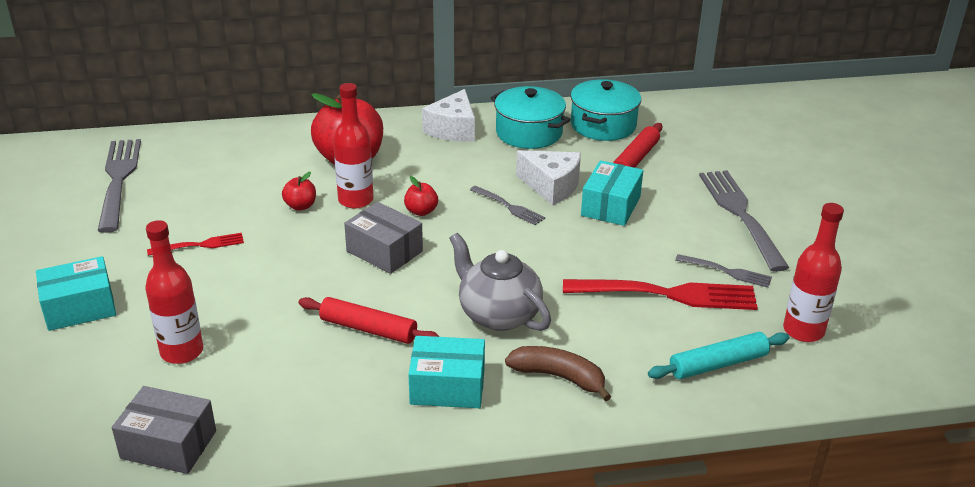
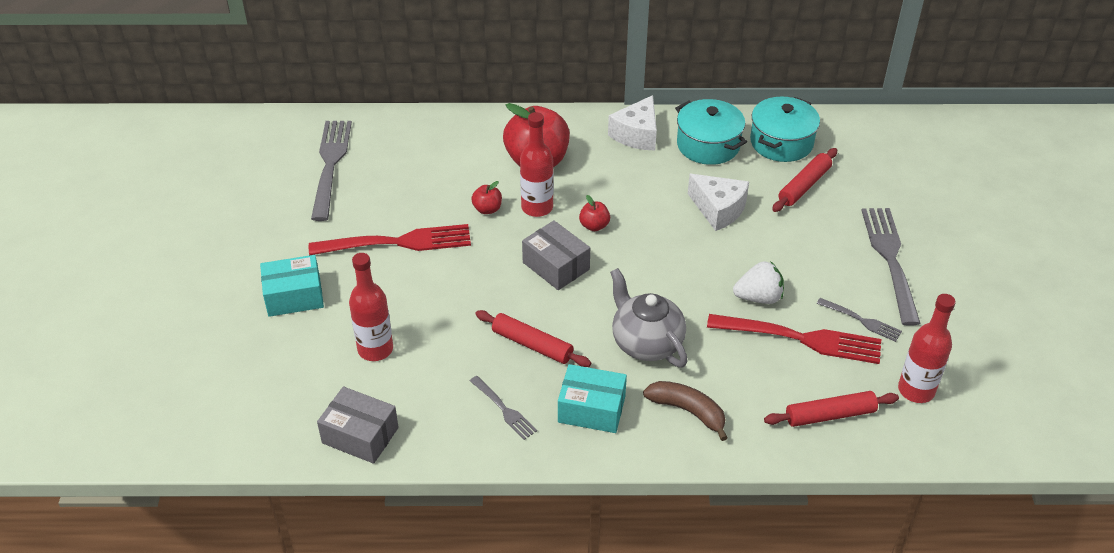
camera: 10 degrees right, 10 degrees up
(199, 245) = (396, 243): red fork -> red fork, size x1.95
(508, 206) = (674, 228): grey fork -> grey fork (503, 409)
(611, 206) = (769, 237): turquoise box -> none
(612, 260) = (758, 297): none -> white strawberry
(718, 364) = (830, 415): turquoise rolling pin -> red rolling pin

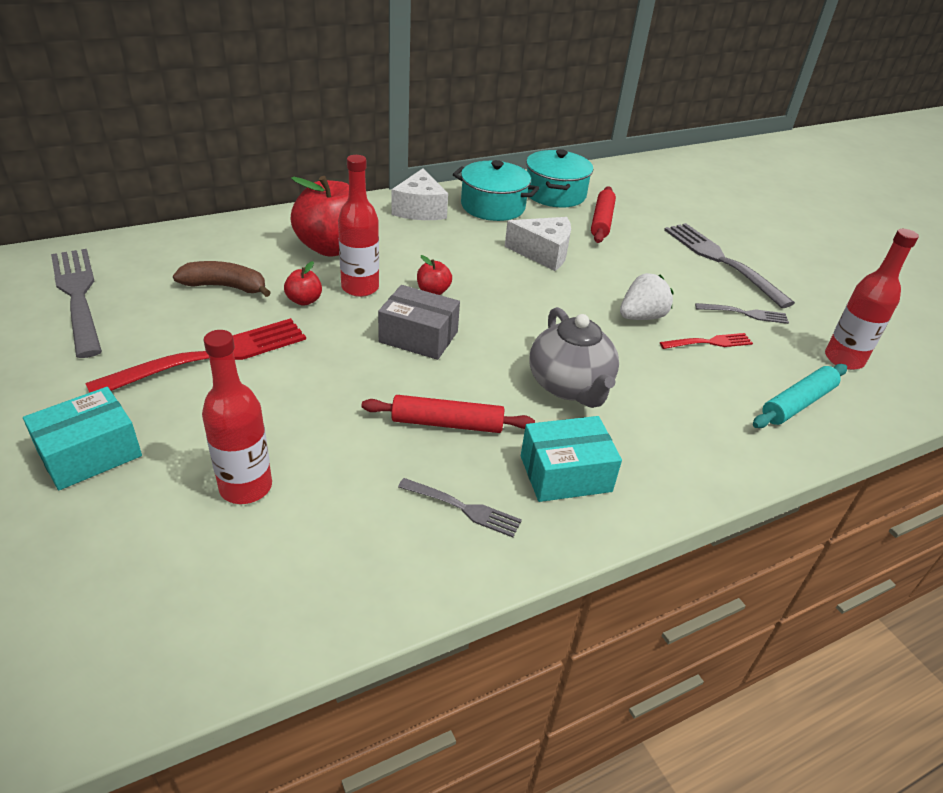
camera: 30 degrees left, 5 degrees down
(360, 435) = (284, 612): grey box -> none
(646, 342) = (569, 386): grey teapot -> grey teapot turned 135 degrees counterclockwise
(687, 411) = (667, 442): brown banana -> brown banana (225, 287)
(800, 339) = (709, 342): red fork -> red fork, size x0.51
(830, 415) = (797, 403): red rolling pin -> turquoise rolling pin

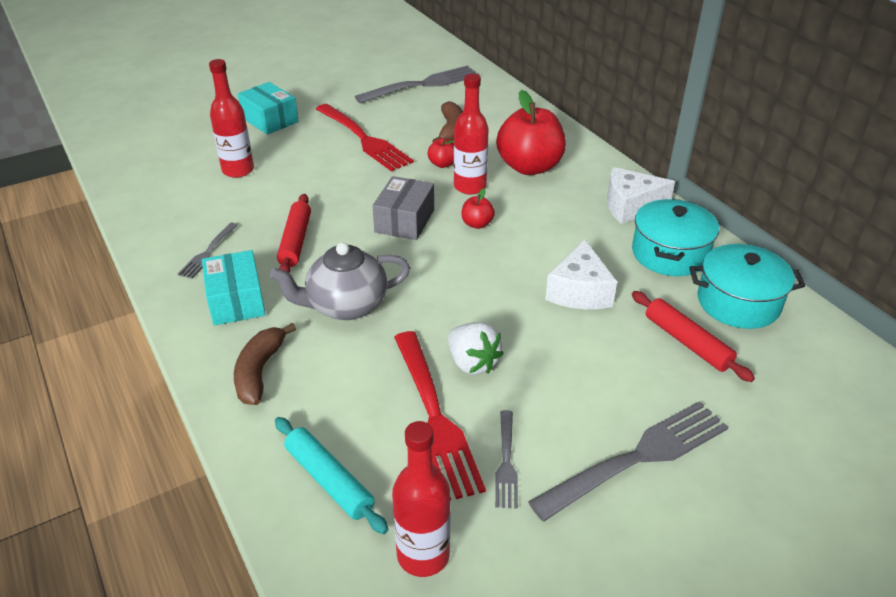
camera: 90 degrees right, 0 degrees up
(602, 221) = (687, 342): red rolling pin -> red rolling pin turned 45 degrees clockwise
(680, 450) = (259, 372): none -> brown banana
(709, 342) = (434, 416): red fork -> red fork, size x1.95

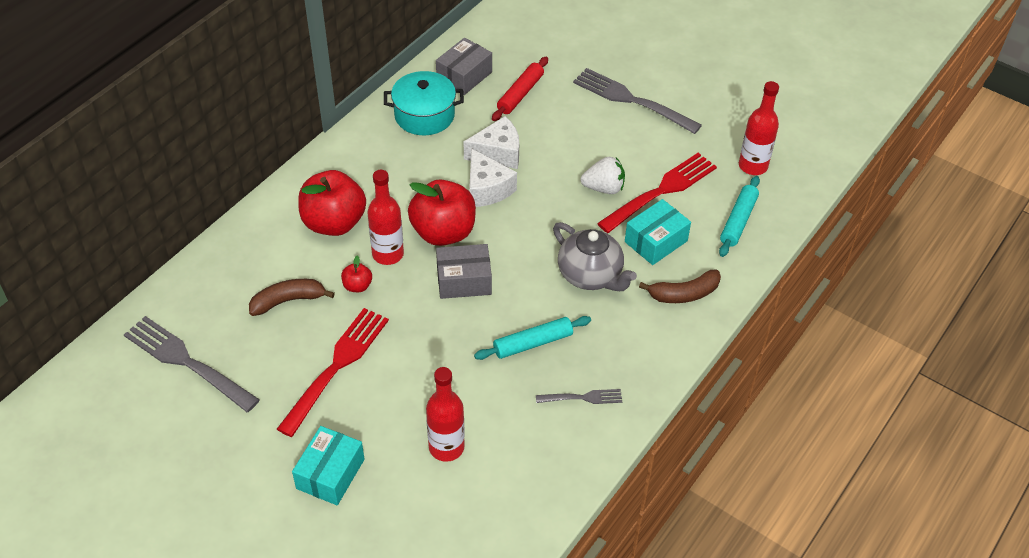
camera: 115 degrees left, 10 degrees up
(236, 301) = (626, 345): turquoise box -> turquoise box (655, 241)
(295, 241) = (533, 343): red rolling pin -> turquoise rolling pin
(472, 363) = (604, 188): white strawberry -> white strawberry turned 60 degrees clockwise
(477, 224) = (443, 232): red apple -> red apple, size x2.26
(506, 461) = (672, 151): grey fork -> none
(630, 206) = (369, 146): white cheese -> white cheese (487, 189)
(738, 302) = (464, 76): turquoise pot -> grey box

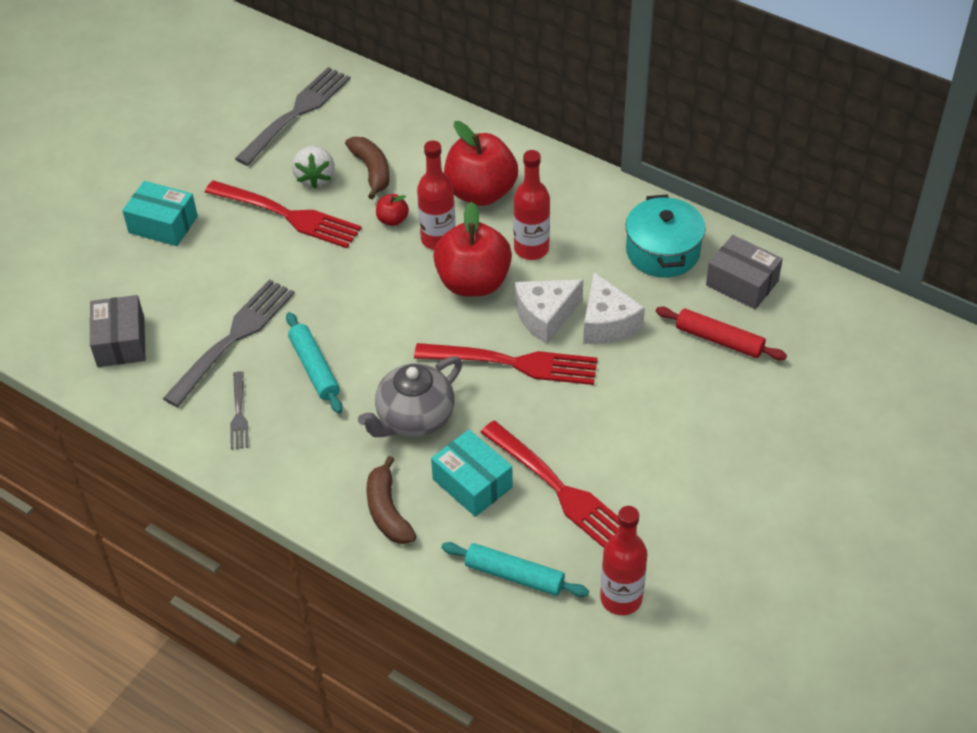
camera: 90 degrees right, 0 degrees up
(446, 447) = (185, 305): red bottle -> red bottle (531, 249)
(464, 280) = (403, 304): grey box -> grey box (121, 342)
(536, 212) = (512, 363): none -> red fork
(604, 188) = (559, 429): white strawberry -> white strawberry (315, 177)
(633, 100) = (730, 460): grey fork -> grey fork (233, 339)

